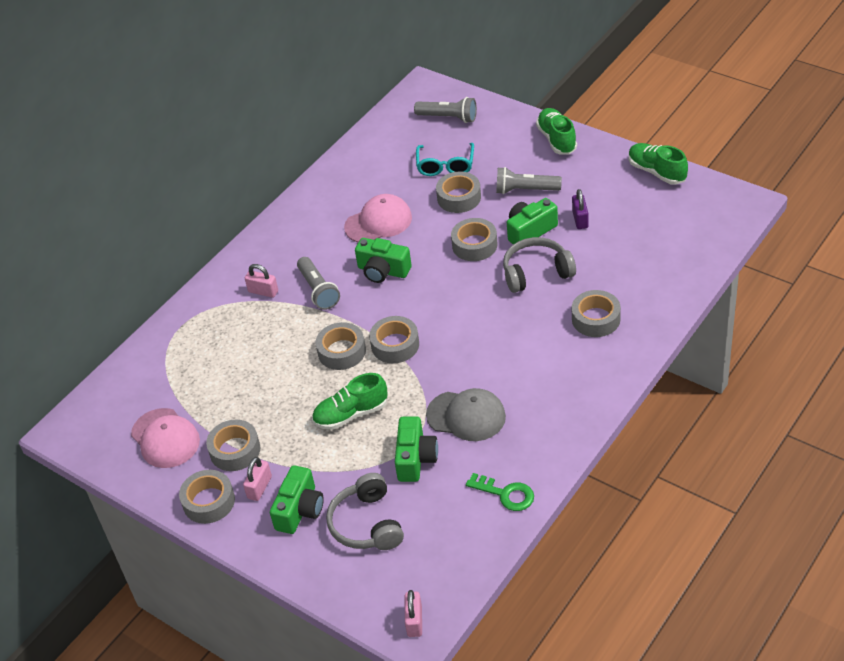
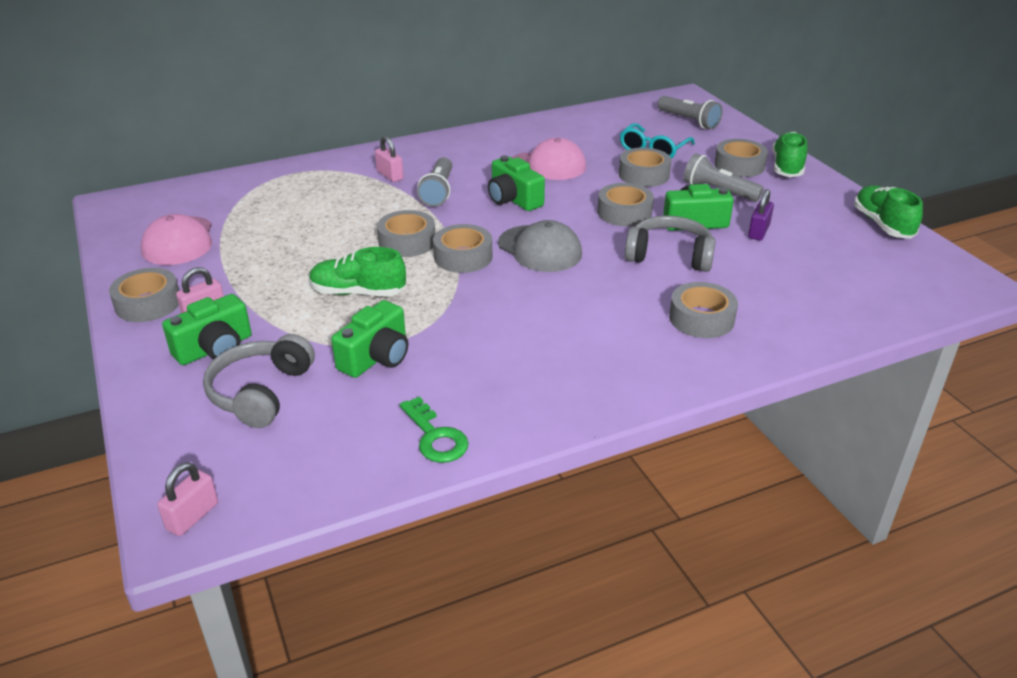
camera: 25 degrees right, 10 degrees down
(235, 450) = (221, 275): grey tape -> grey tape (739, 165)
(466, 416) = (470, 343): grey cap -> grey cap (540, 249)

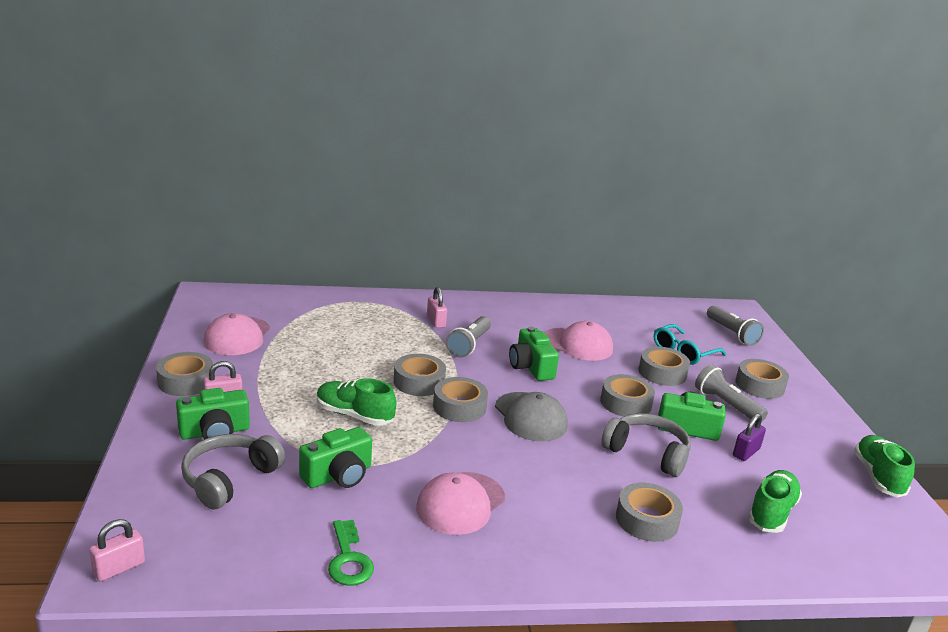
camera: 15 degrees right, 10 degrees down
(517, 351) = (460, 503): none -> pink cap
(787, 167) = (807, 398): green shoe -> green shoe (771, 512)

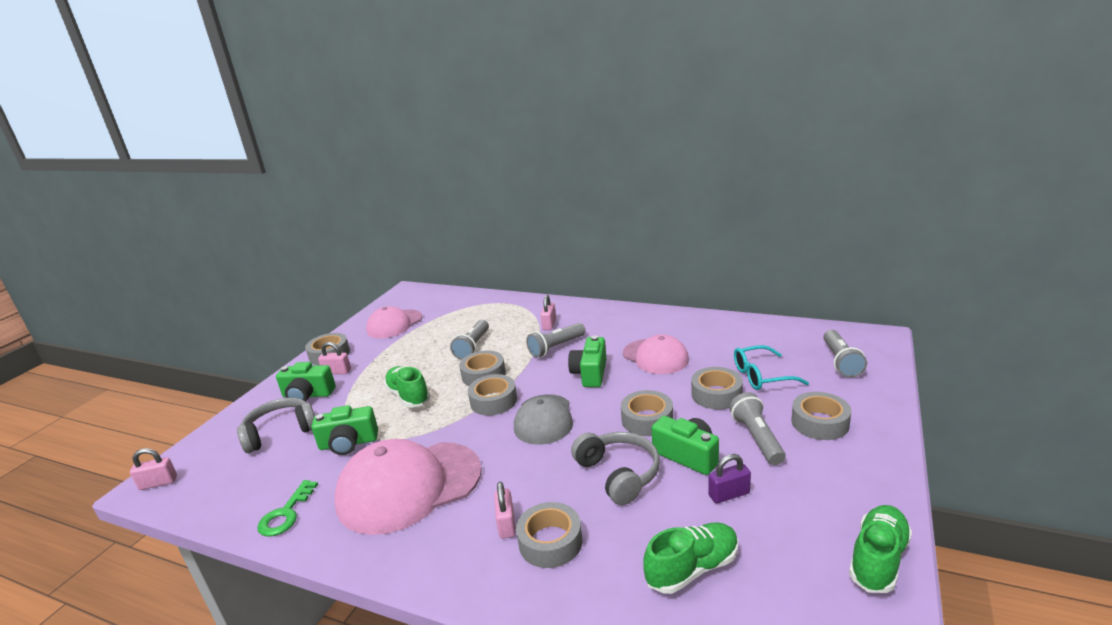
camera: 35 degrees right, 0 degrees up
(372, 353) = (473, 347): none -> grey flashlight
(460, 503) = (409, 486): pink cap -> pink cap, size x1.65
(593, 514) = (506, 524): none -> pink padlock

